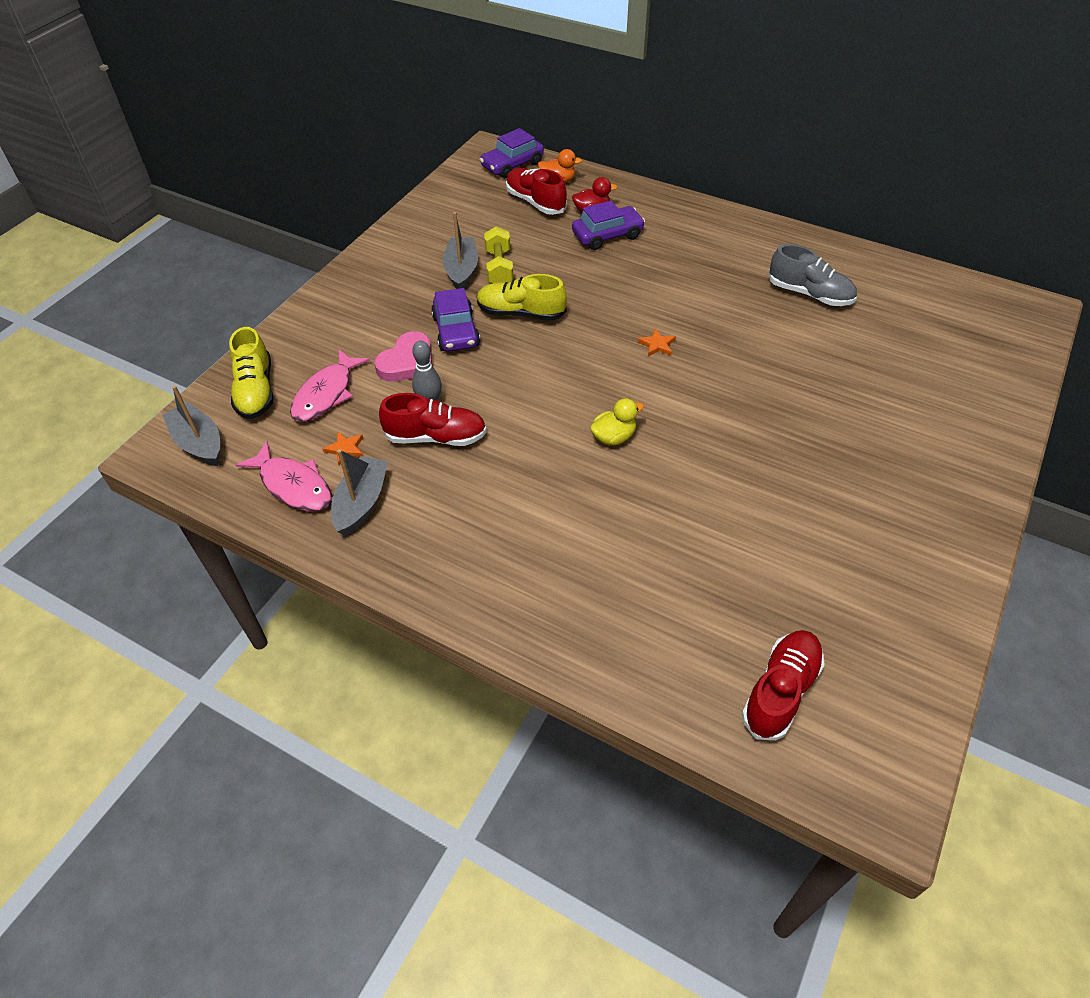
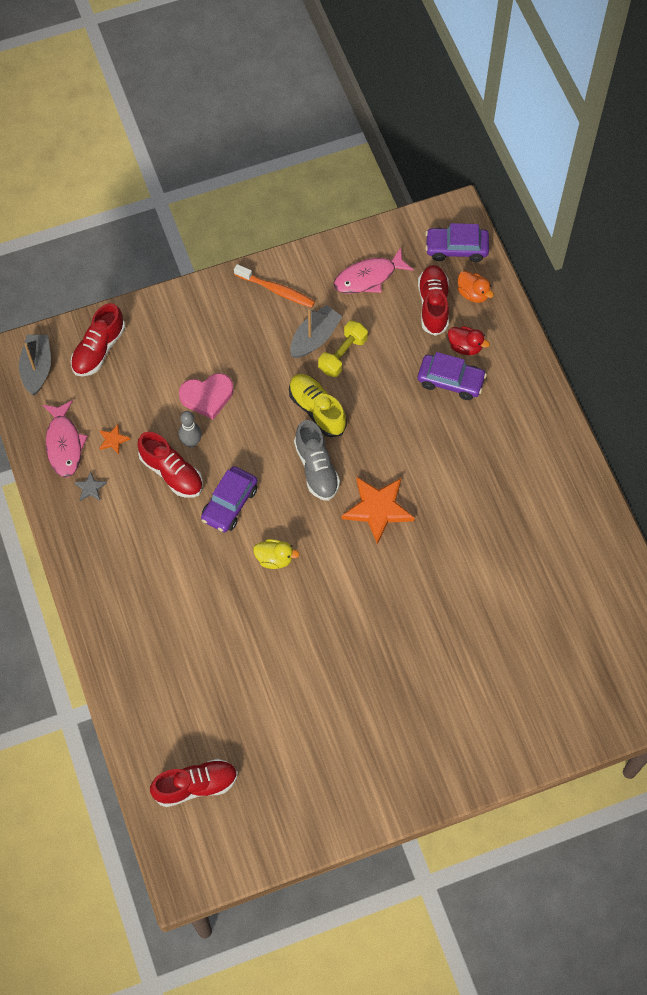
camera: 40 degrees right, 15 degrees up
(256, 391) = (99, 349): yellow shoe -> red shoe
(326, 394) = (137, 385): pink fish -> pink fish (368, 277)
(361, 503) = (90, 488): grey boat -> grey star
(391, 260) = (276, 290): none -> orange toothbrush
(456, 331) = (260, 393): purple car -> purple car (229, 504)
(657, 345) = (378, 509): orange star -> orange star, size x2.20
(809, 294) = (533, 550): grey shoe -> grey shoe (316, 468)

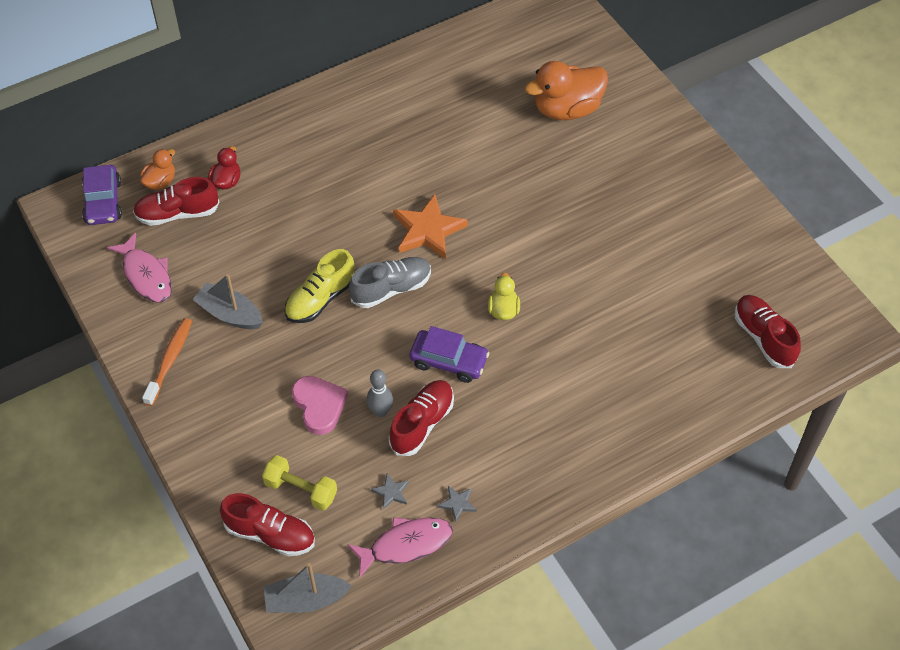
camera: 100 degrees left, 10 degrees down
(113, 440) = (391, 492): orange star -> grey star
(343, 355) = (249, 285): yellow dumbbell -> yellow dumbbell (301, 490)
(450, 381) = (269, 188): purple car -> none
(513, 667) = (567, 109): none -> orange duck

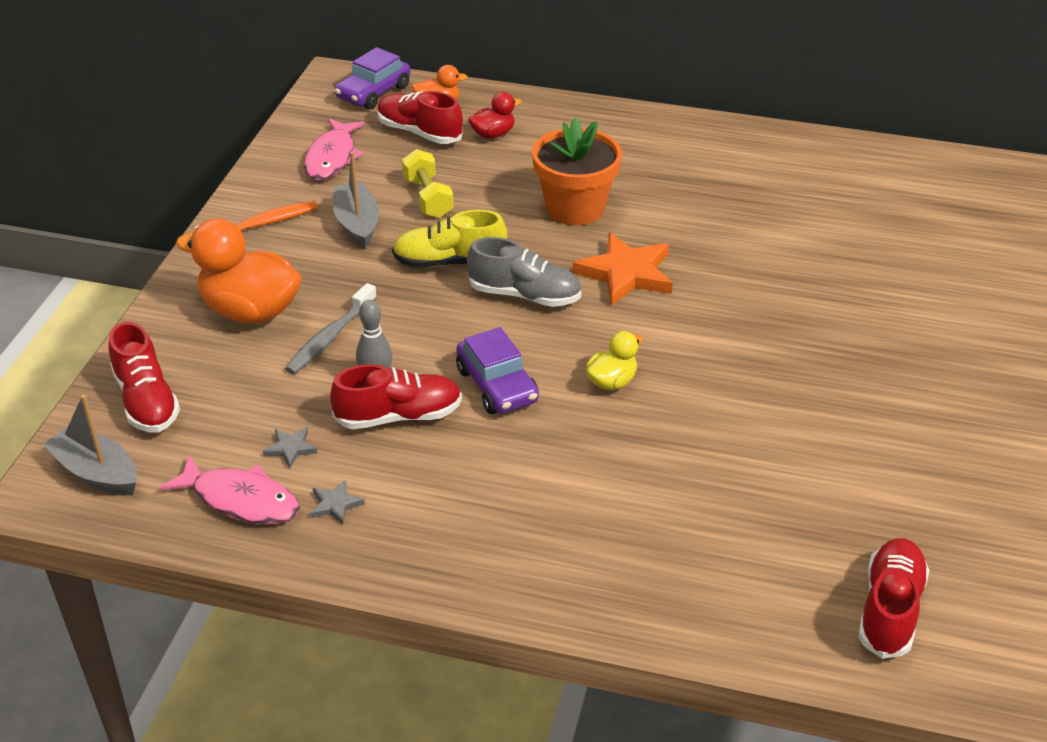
camera: 45 degrees right, 15 degrees down
(301, 490) = (220, 388): yellow dumbbell -> yellow dumbbell (428, 198)
(319, 406) = (330, 338): pink heart -> grey toothbrush
(345, 203) = (575, 208): none -> orange flower pot
(567, 109) = (916, 265): orange duck -> orange duck (250, 311)

